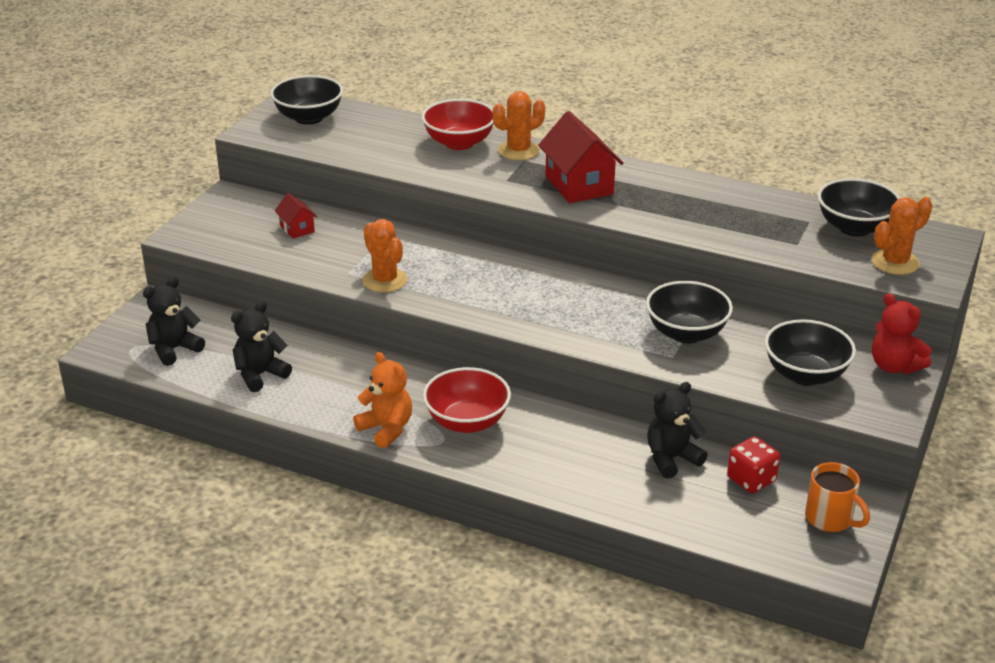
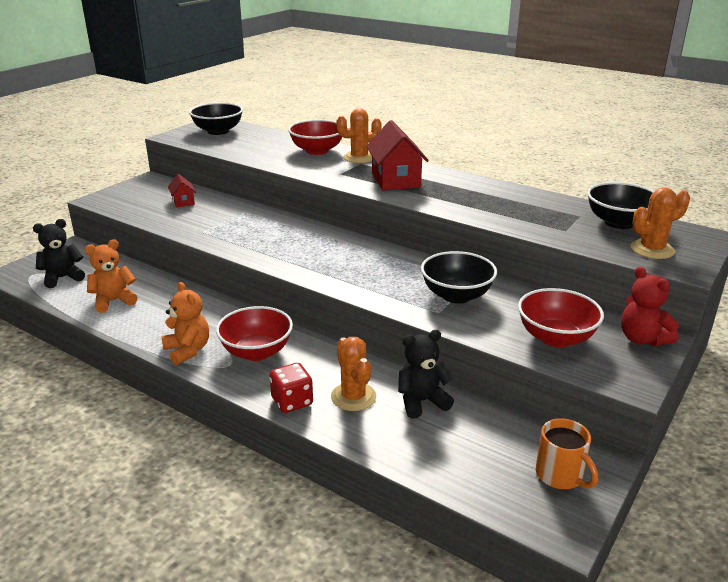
camera: 10 degrees right, 5 degrees down
(260, 375) = (113, 301): black teddy bear -> orange teddy bear
(385, 280) = (227, 238): orange cactus -> orange cactus (353, 397)
(751, 480) = (491, 428): red dice -> red dice (292, 401)
(805, 374) = (555, 338): black bowl -> red bowl

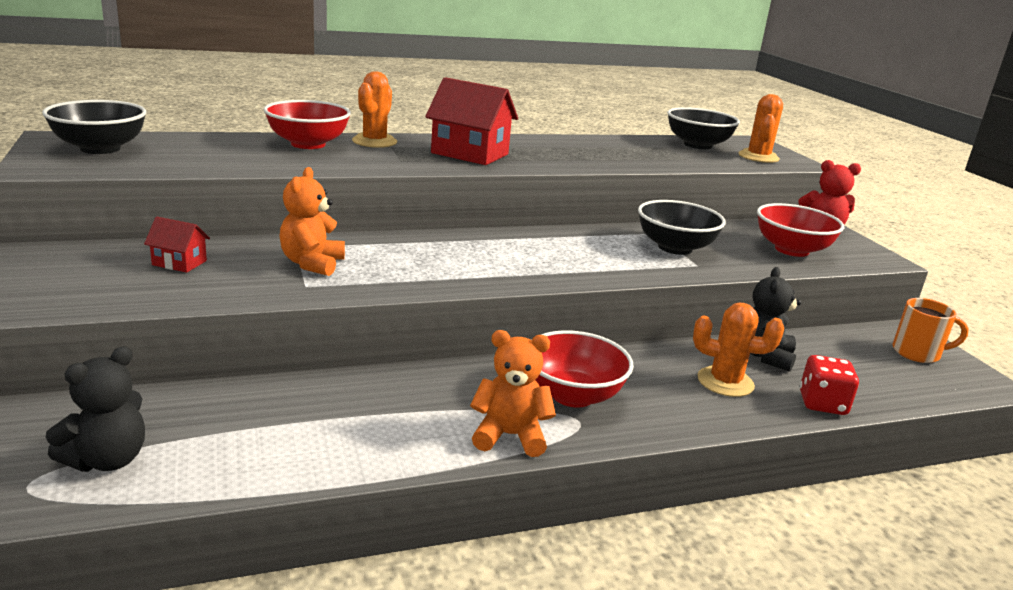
camera: 55 degrees left, 5 degrees down
(62, 278) = (107, 460): black teddy bear -> black teddy bear turned 150 degrees counterclockwise
(113, 301) = (279, 442): orange teddy bear -> orange teddy bear (312, 264)
(292, 401) = (701, 416): red dice -> red dice (822, 404)

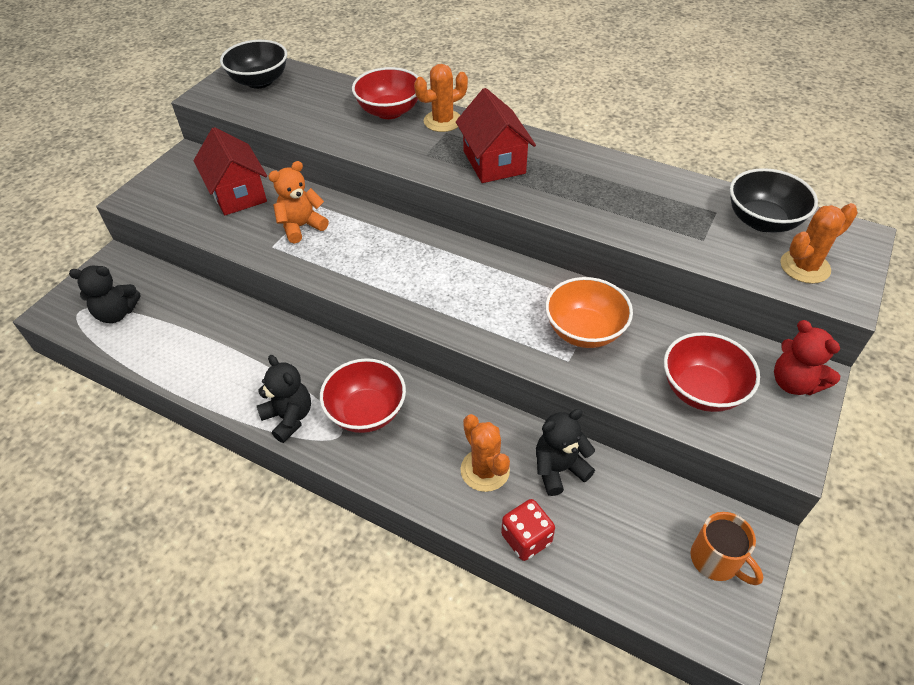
camera: 50 degrees right, 25 degrees up
(179, 263) = (238, 194): red house -> red house, size x1.96
(510, 436) = (289, 417): orange teddy bear -> black teddy bear
(675, 248) = (584, 331): black bowl -> orange bowl

